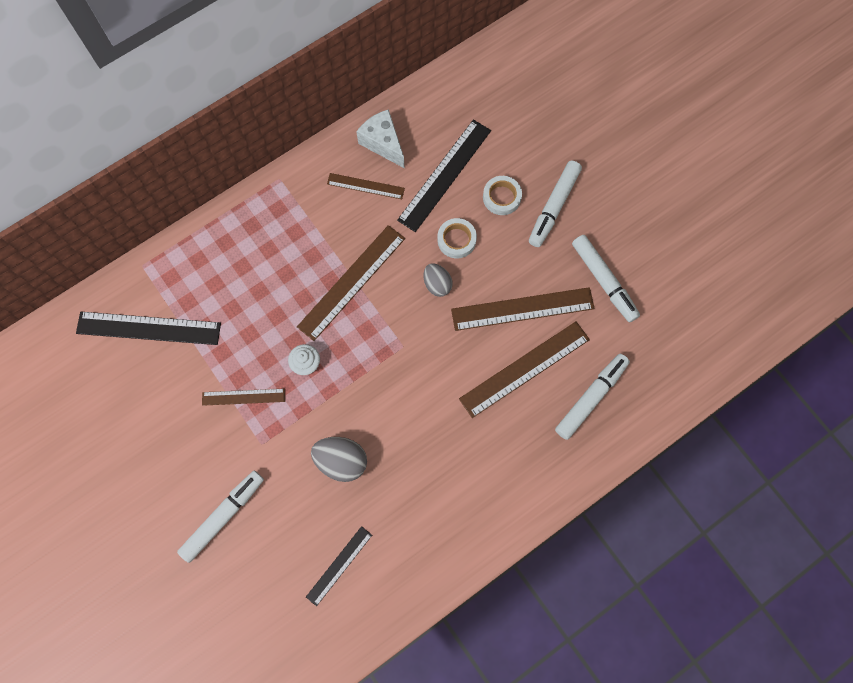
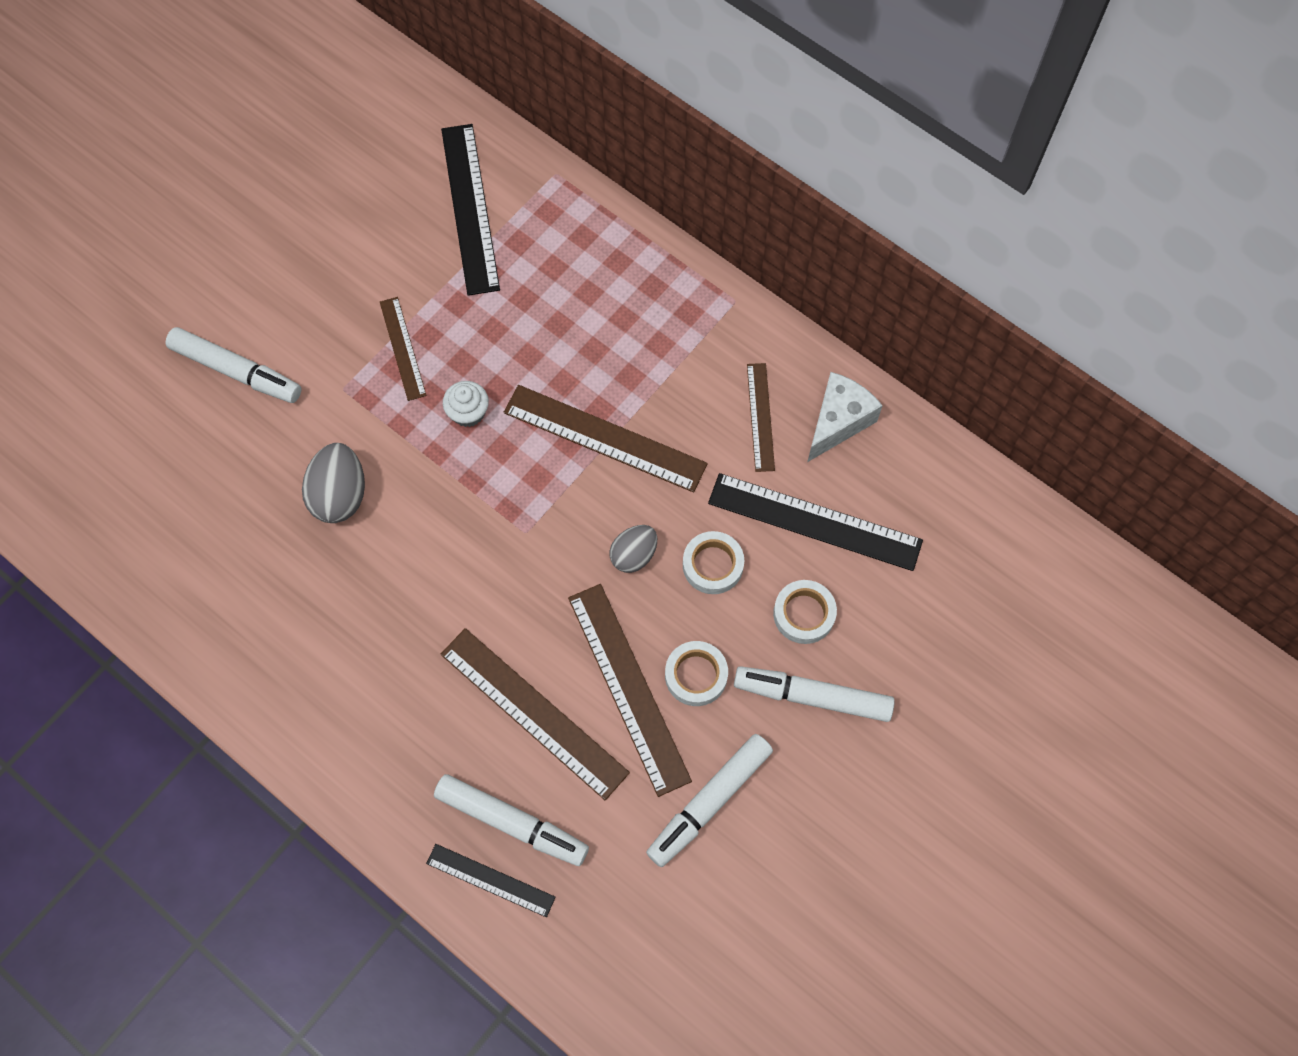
camera: 75 degrees right, 5 degrees down
(339, 565) = (196, 531): black ruler -> black ruler (490, 880)
(524, 268) = (696, 675): none -> white tape

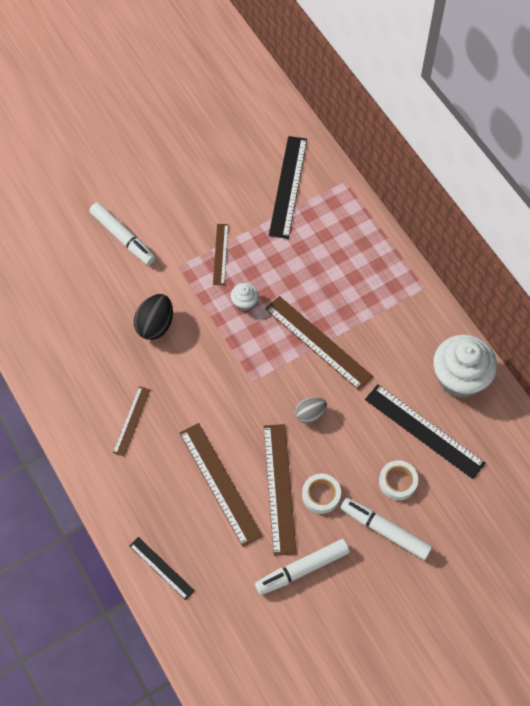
camera: 20 degrees right, 5 degrees down
(340, 495) = (155, 325): grey egg -> black egg
(512, 823) = (185, 540): white marker -> none
(713, 565) = (354, 435): white tape -> none
(760, 417) = (414, 360): brown ruler -> brown ruler (131, 421)
(838, 422) = (460, 378): white cheese -> white cupcake

